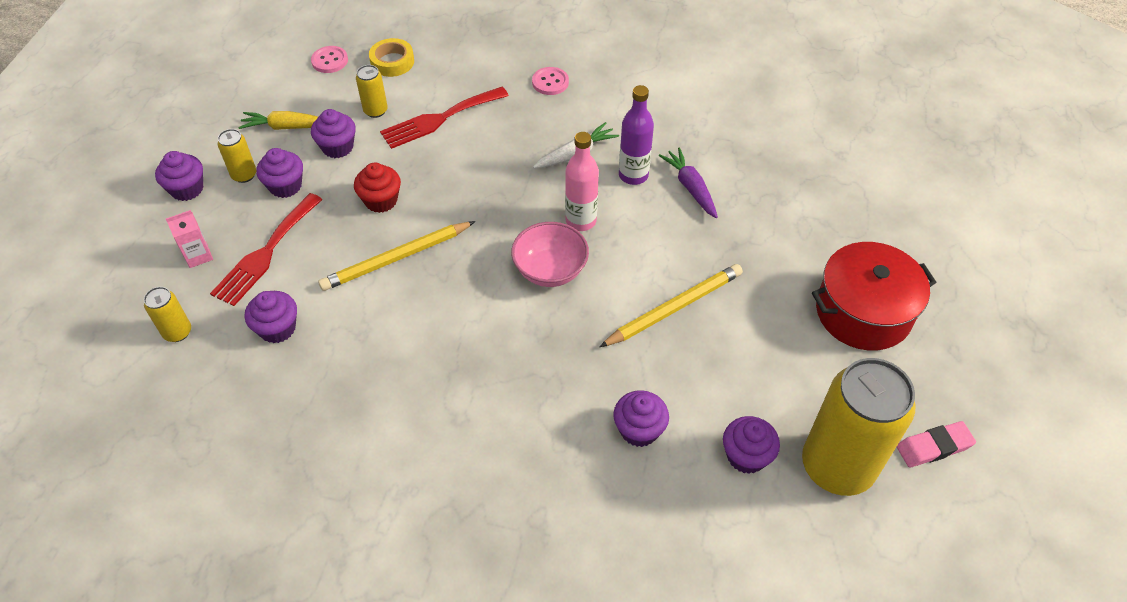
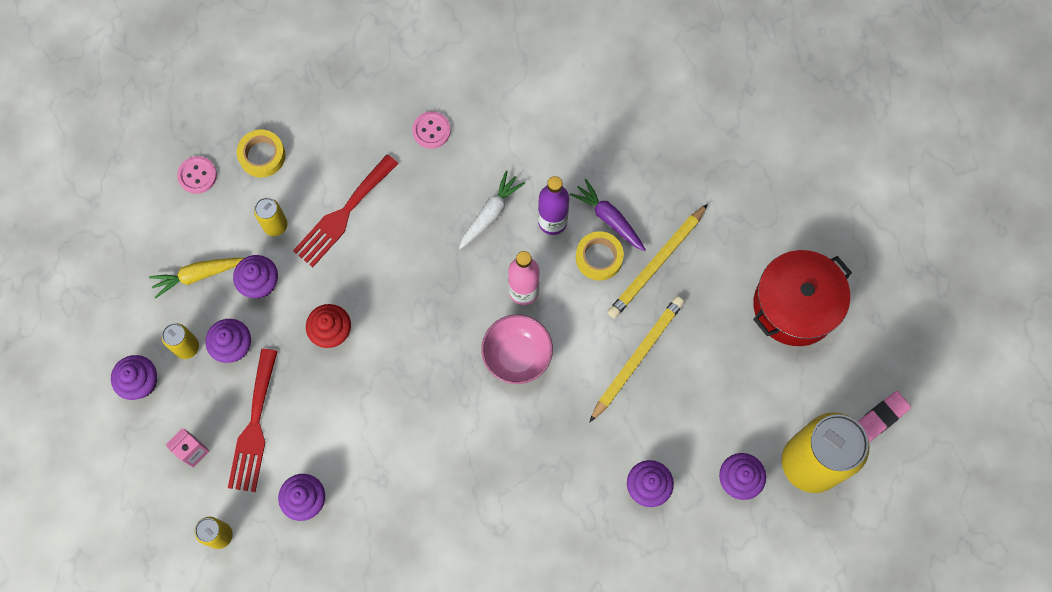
camera: 20 degrees left, 20 degrees up
(396, 258) = (375, 391): yellow pencil -> yellow pencil (657, 263)
(668, 215) = (599, 257): none -> yellow tape

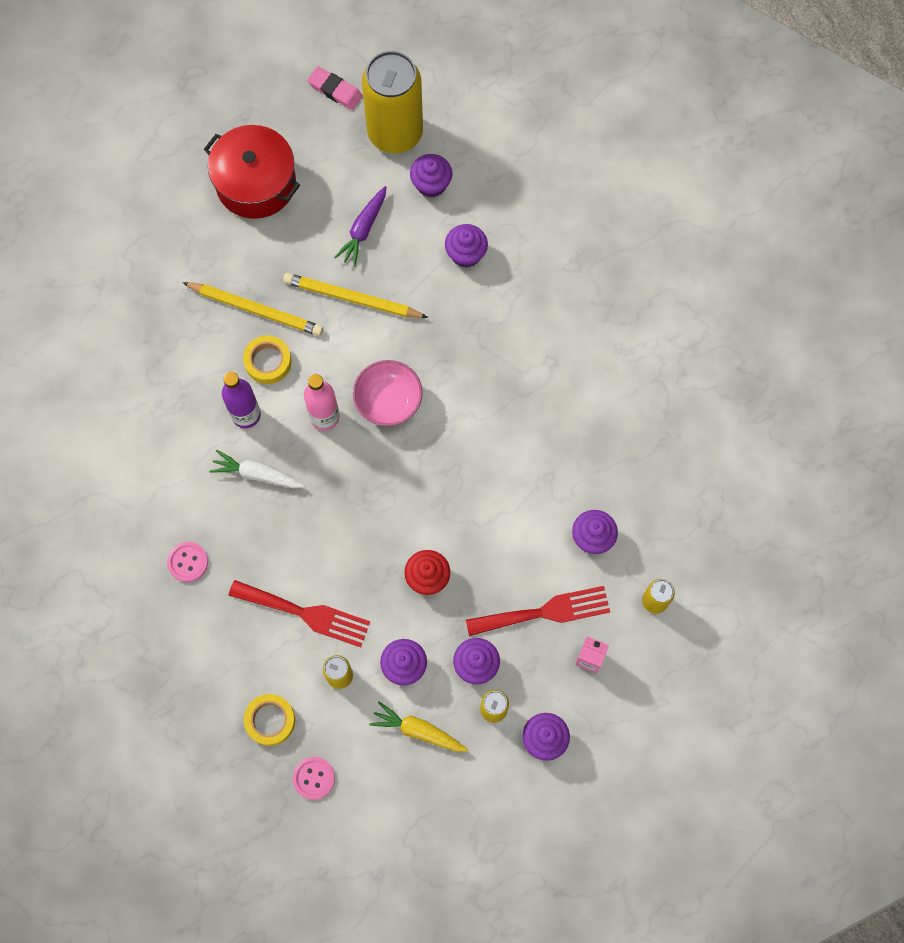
camera: 110 degrees left, 0 degrees up
(198, 275) = (418, 730): yellow carrot -> yellow carrot turned 150 degrees clockwise
(609, 218) = (225, 365): purple carrot -> purple carrot (363, 229)

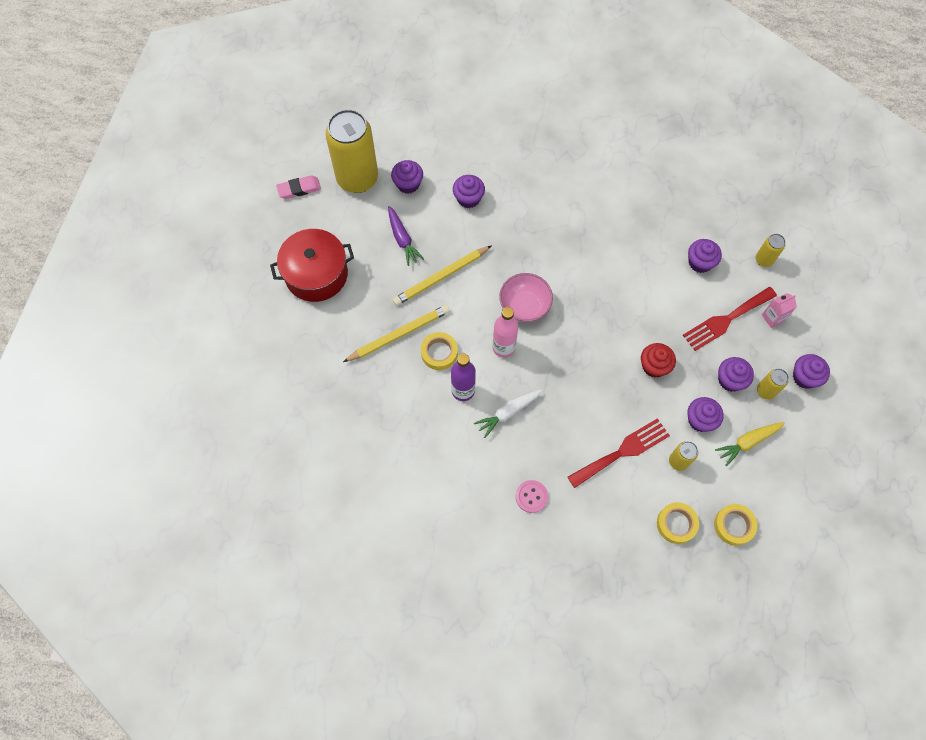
camera: 50 degrees left, 5 degrees down
(314, 778) = (733, 525): pink button -> yellow tape
(545, 612) = (726, 320): red fork -> red fork turned 150 degrees counterclockwise

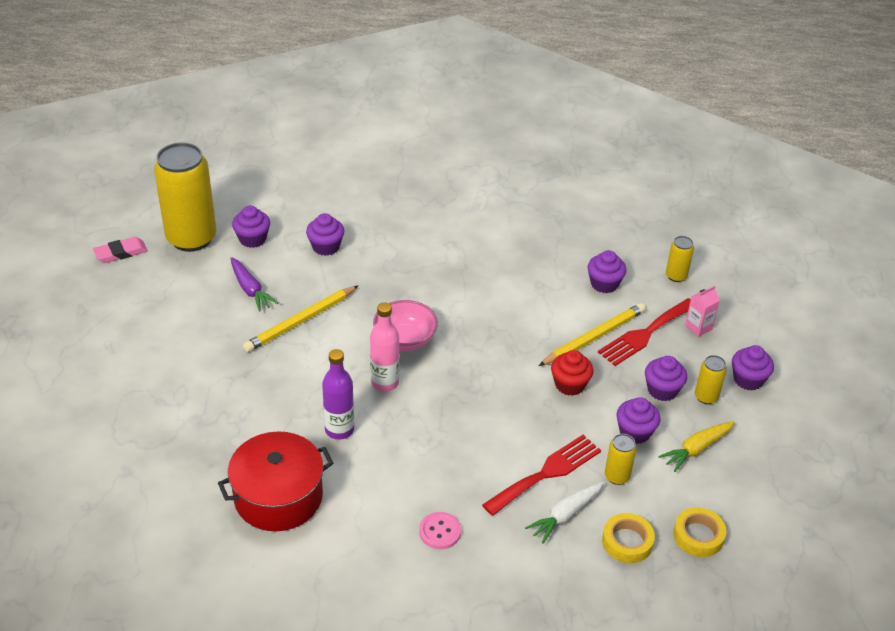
camera: 10 degrees left, 25 degrees down
(316, 274) = (146, 331): red pot -> red pot (278, 497)
(399, 335) = (253, 381): yellow pencil -> yellow pencil (594, 337)
(439, 353) = (305, 394): yellow tape -> none
(508, 413) = (398, 447): white carrot -> white carrot (565, 515)

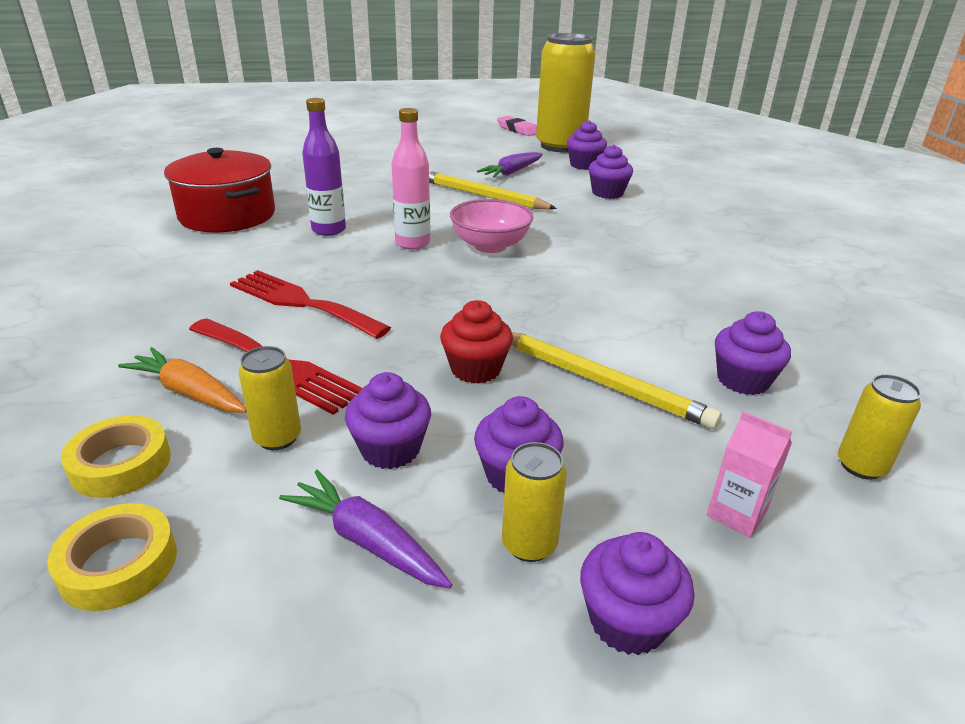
camera: 75 degrees right, 10 degrees down
(440, 531) = (168, 300): pink button -> none
(565, 515) = (189, 392): white carrot -> orange carrot
(645, 334) = (655, 439): red fork -> red fork (302, 302)
(696, 449) = (367, 541): yellow carrot -> purple carrot

